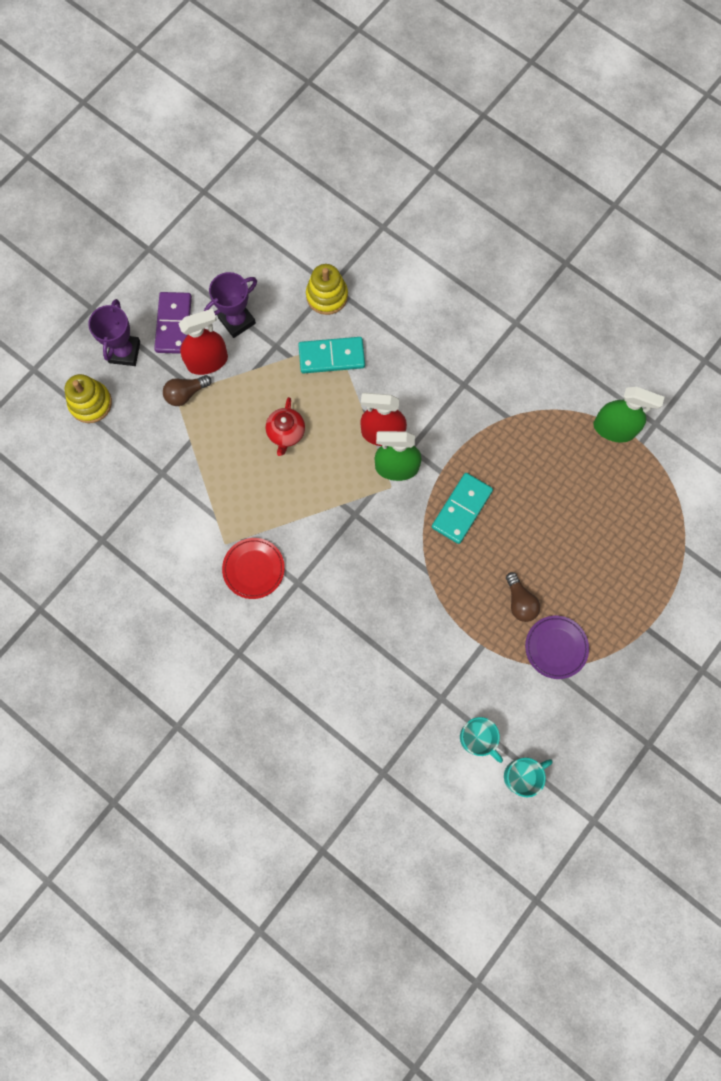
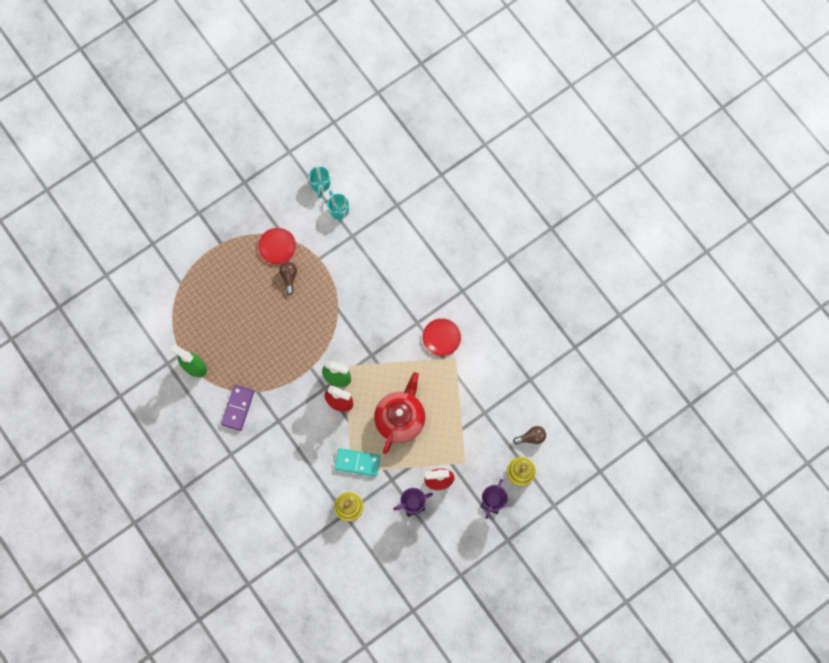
camera: 165 degrees left, 0 degrees up
(173, 324) = (455, 513): purple domino -> purple domino (238, 408)
(185, 394) = (458, 462): brown light bulb -> brown light bulb (531, 437)
(286, 433) = (400, 418): red teapot -> red teapot, size x1.98
(461, 509) = (305, 341): turquoise domino -> none
(521, 776) = (320, 184): turquoise mug -> turquoise mug turned 75 degrees counterclockwise
(556, 647) = (277, 246): purple plate -> red plate

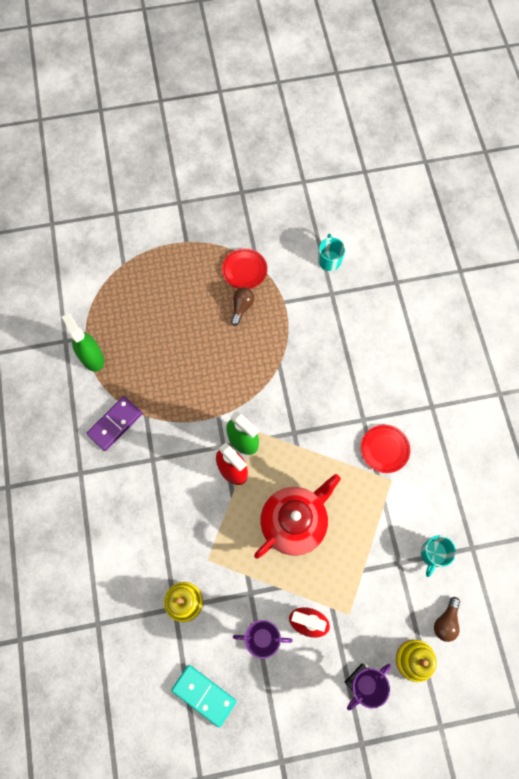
camera: 25 degrees right, 5 degrees down
(320, 184) = (321, 226): turquoise mug -> turquoise mug (433, 554)
(357, 462) = (219, 552): turquoise domino -> turquoise domino (204, 695)
(531, 437) = (445, 622): brown light bulb -> brown light bulb turned 105 degrees clockwise

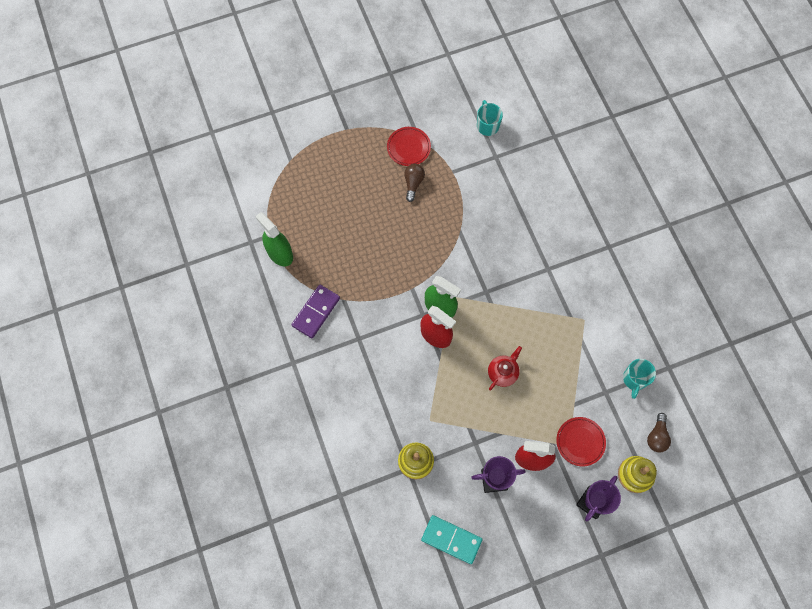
camera: 10 degrees left, 0 degrees up
(294, 522) = (503, 372): red teapot -> red teapot, size x0.51
(384, 449) = (573, 293): red plate -> red plate (580, 442)

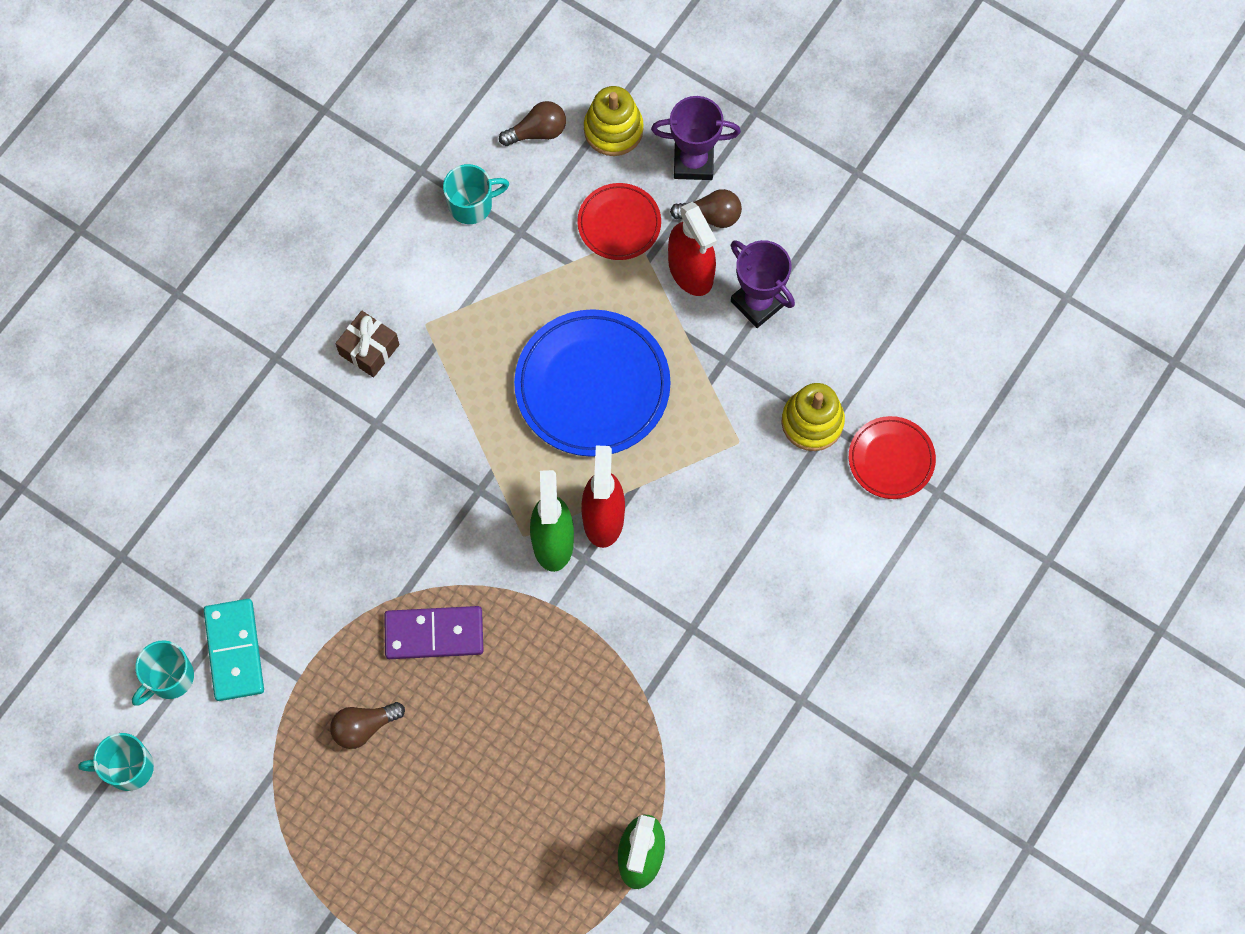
camera: 125 degrees left, 0 degrees up
(316, 312) = (696, 724): purple domino -> purple domino (434, 633)
(408, 148) = (300, 781): red plate -> red plate (891, 459)
(451, 539) = (881, 307): turquoise domino -> turquoise domino (235, 651)
(460, 91) = (128, 768): none -> turquoise mug
(503, 372) = (592, 386): red teapot -> blue plate
(556, 490) = (710, 216): none -> brown light bulb
(587, 287) = (369, 349): none -> brown gift

